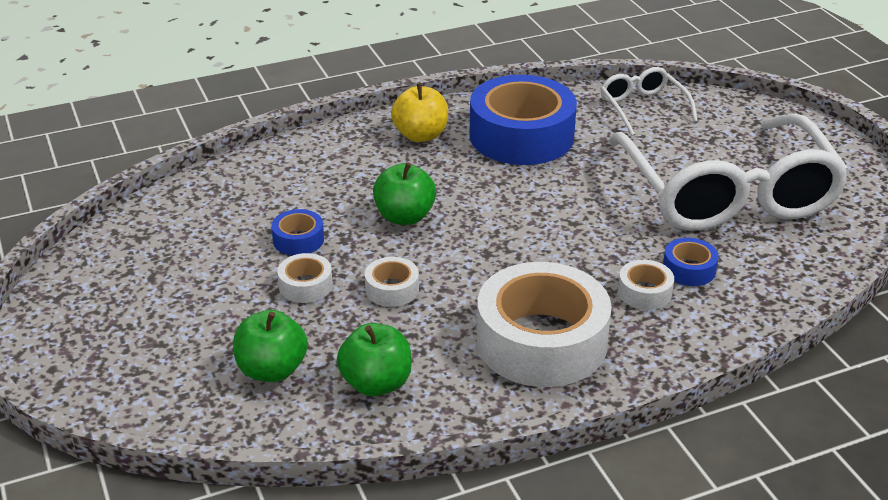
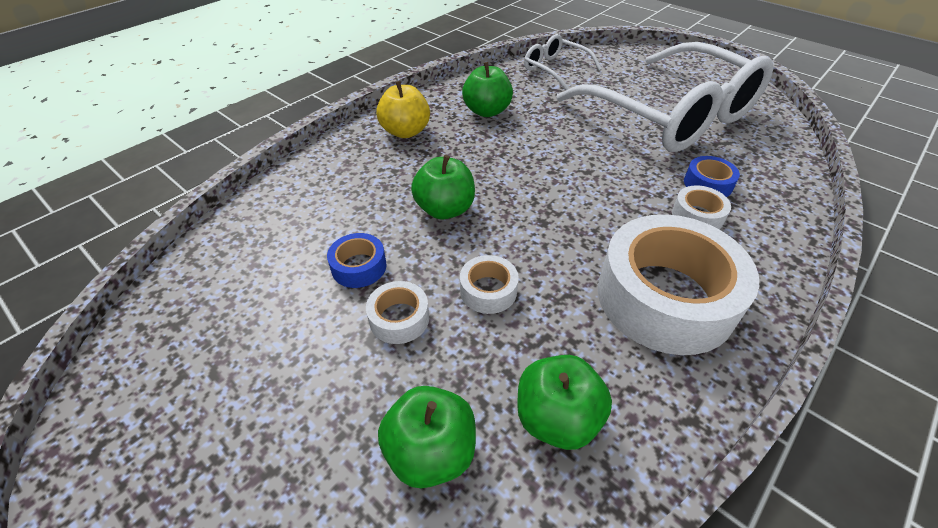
camera: 25 degrees left, 10 degrees up
(521, 136) = (487, 111): blue tape -> green apple

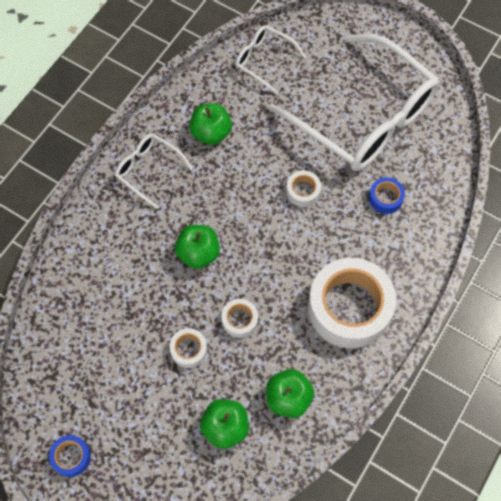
camera: 10 degrees left, 20 degrees up
(359, 267) = (152, 314): blue tape -> blue tape (71, 457)
(405, 131) = (148, 170): yellow apple -> white glasses
(697, 216) = (375, 233): white tape -> white tape (303, 191)

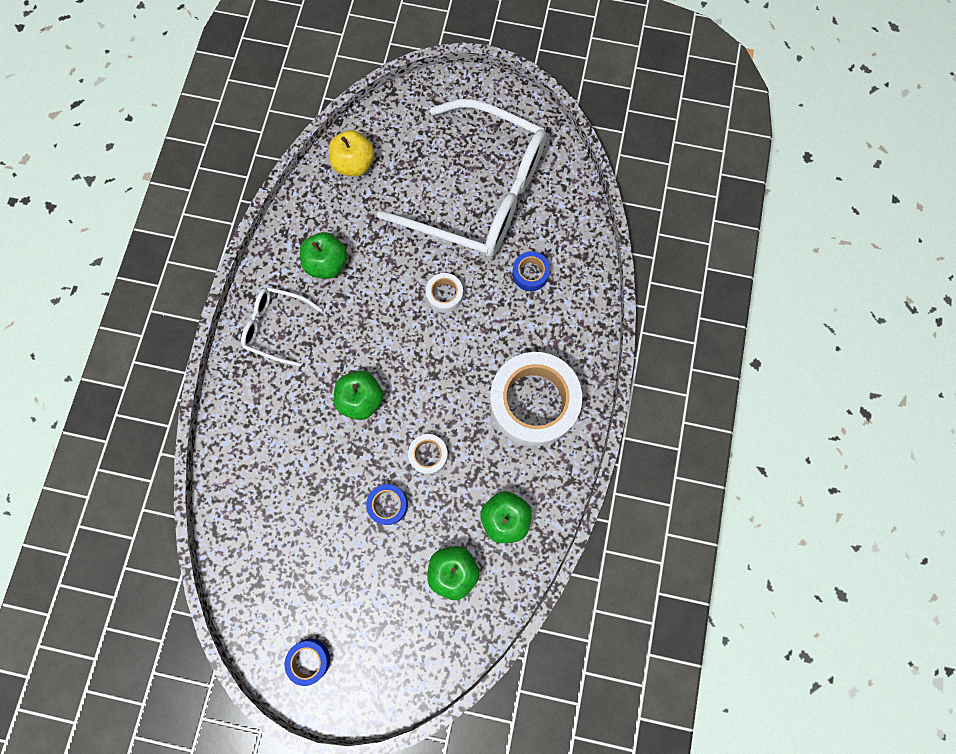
camera: 20 degrees left, 10 degrees up
(189, 350) = (388, 505): white tape -> blue tape
(264, 60) = (354, 164): white glasses -> yellow apple

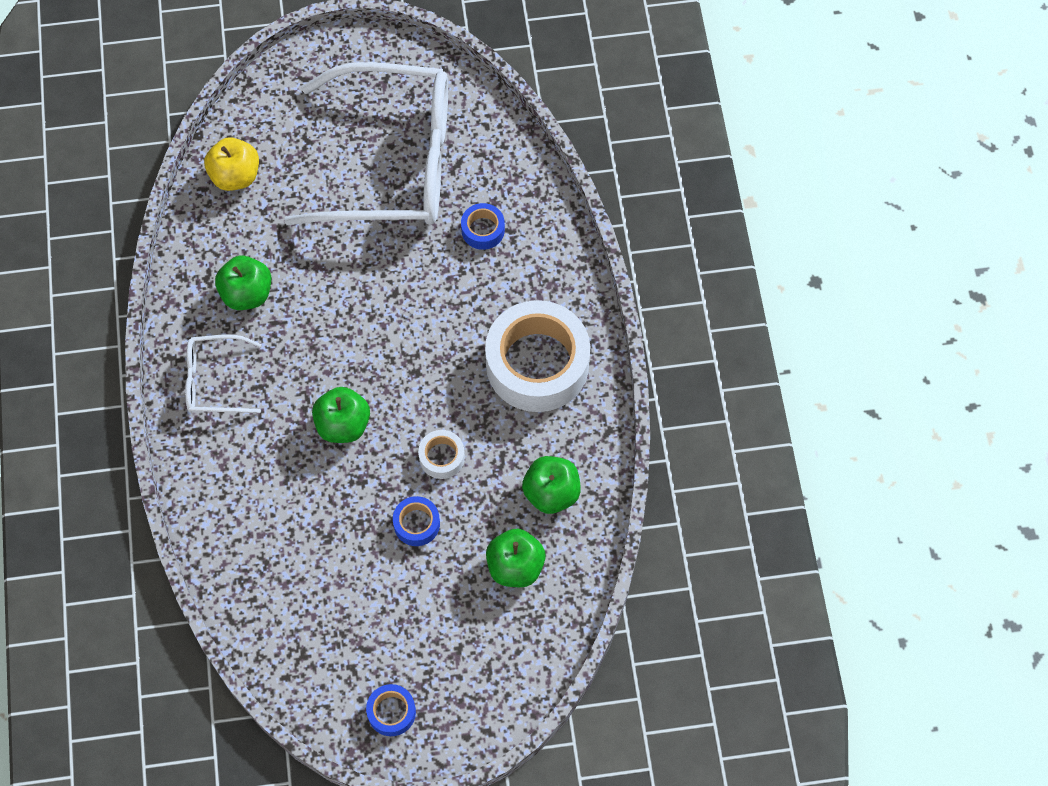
camera: 20 degrees left, 10 degrees down
(445, 295) = (395, 284): white tape -> none

